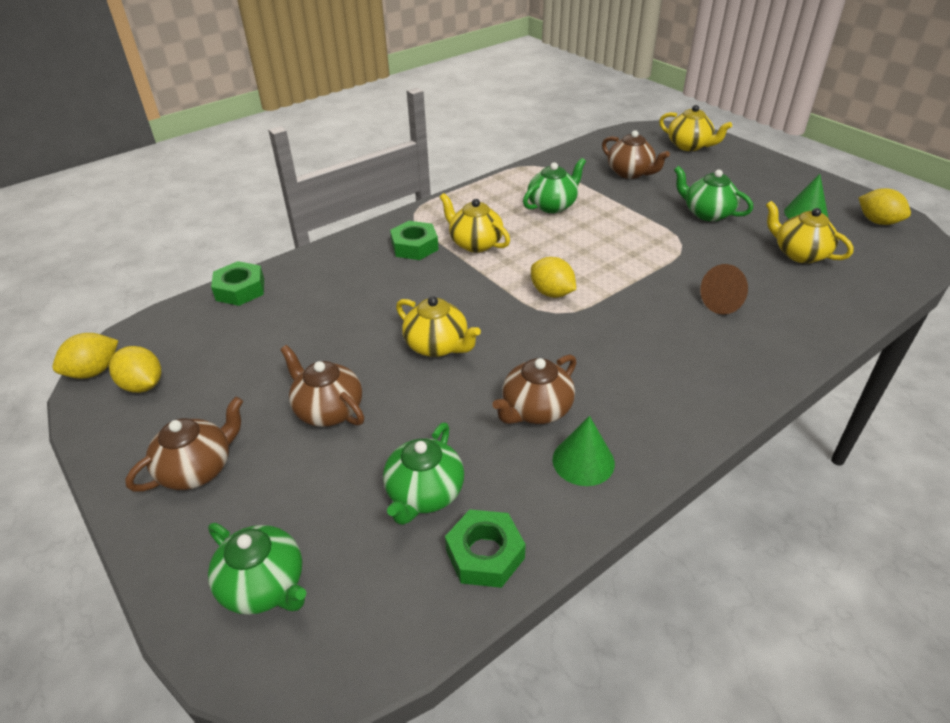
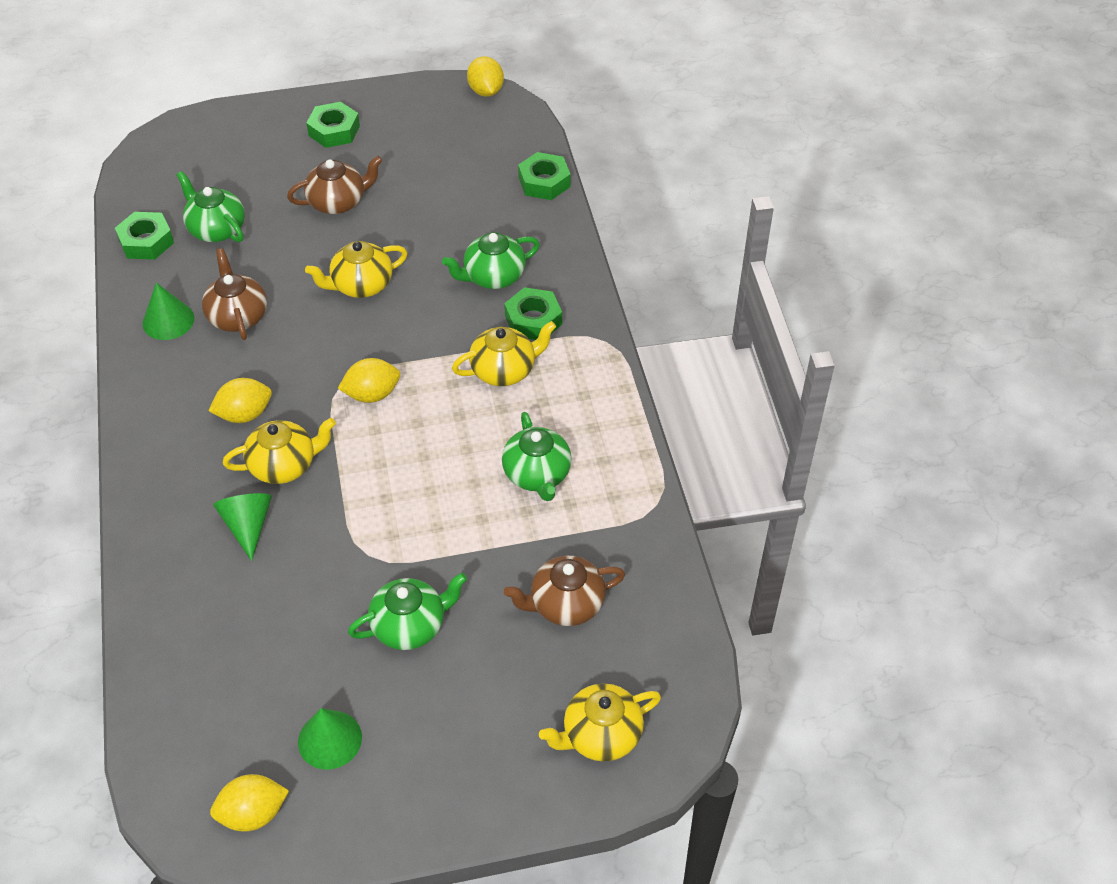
camera: 115 degrees right, 10 degrees up
(143, 385) = (447, 114): yellow lemon -> yellow lemon (244, 414)
(198, 469) = (334, 131): brown teapot -> green nut
(265, 586) = (213, 145): green teapot -> green teapot (493, 277)
(725, 303) = (248, 526): brown cone -> green cone
(799, 254) = (265, 660): yellow teapot -> yellow teapot (284, 465)

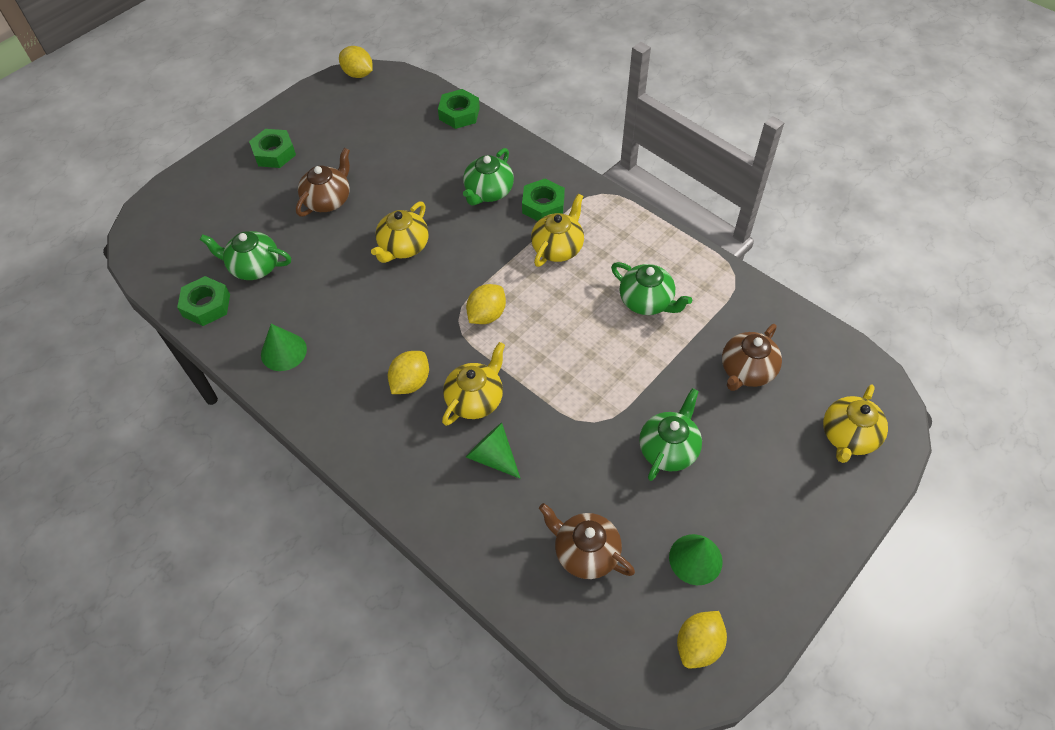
camera: 35 degrees left, 5 degrees up
(237, 316) = (334, 318): brown teapot -> brown teapot (585, 552)

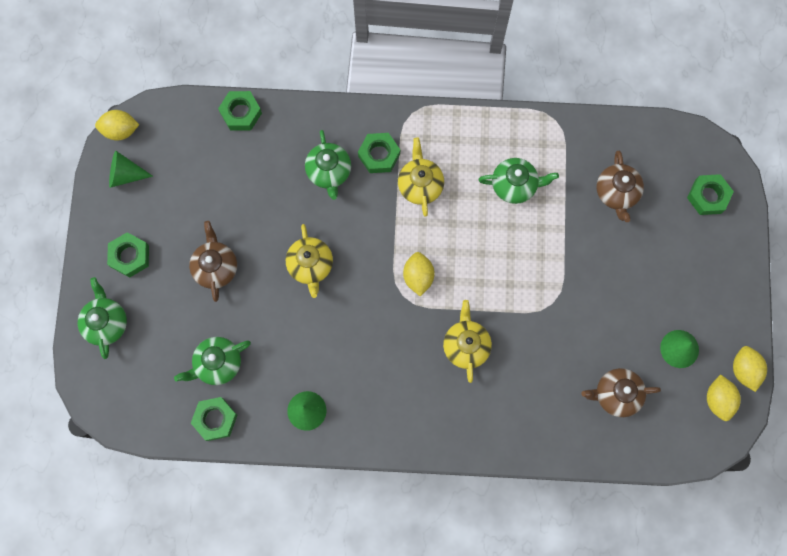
camera: 40 degrees left, 20 degrees up
(410, 382) = (413, 366): yellow lemon -> yellow lemon (744, 370)
(493, 456) = (511, 376): green cone -> green cone (125, 175)
(668, 449) = (611, 287): green teapot -> green teapot (106, 323)
(848, 437) = (708, 196): yellow teapot -> green nut

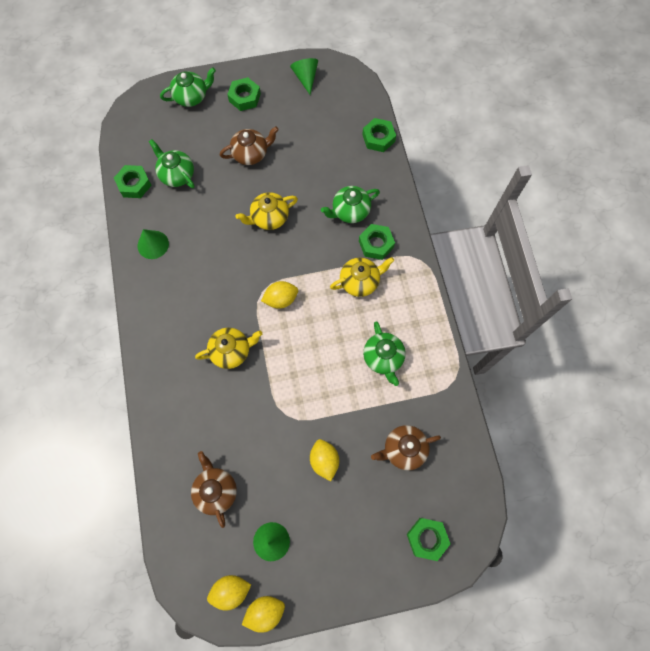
camera: 75 degrees right, 5 degrees down
(120, 130) = (338, 66): yellow lemon -> yellow lemon (324, 460)

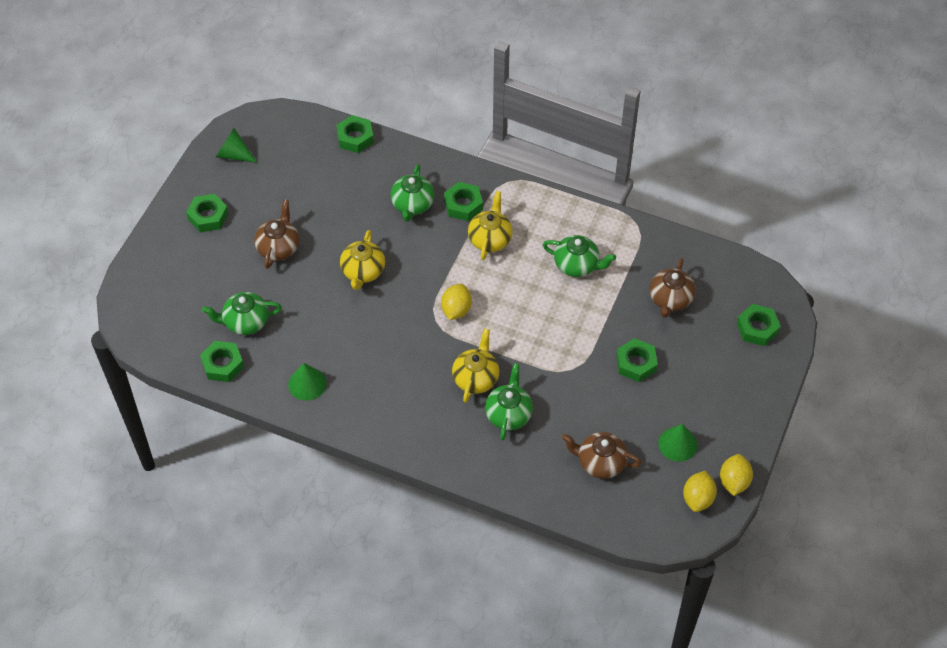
camera: 55 degrees left, 15 degrees down
(191, 97) = (164, 260): green teapot -> green teapot (508, 414)
(324, 460) = (636, 363): yellow lemon -> green nut

